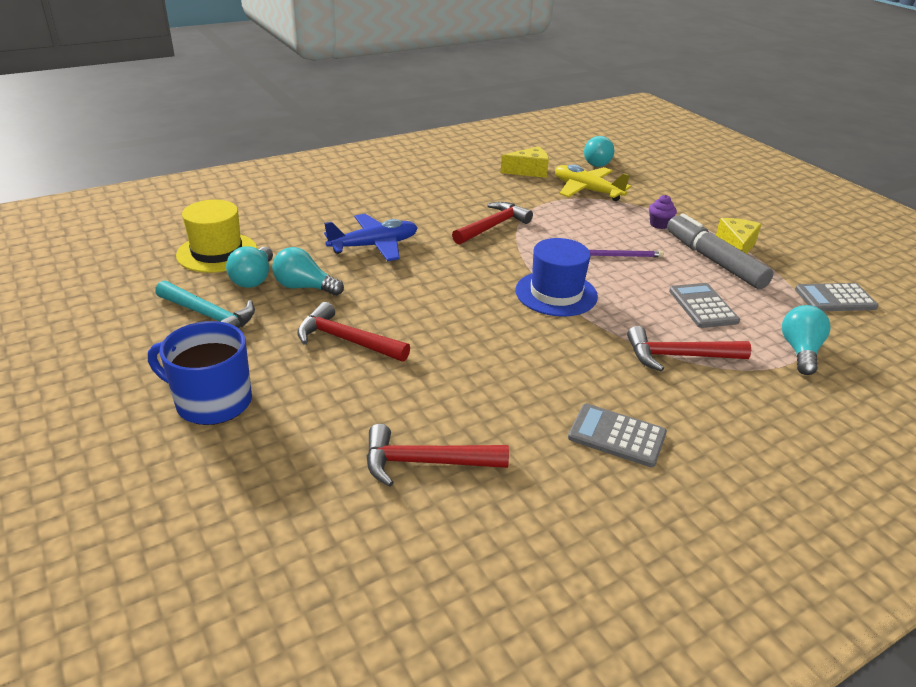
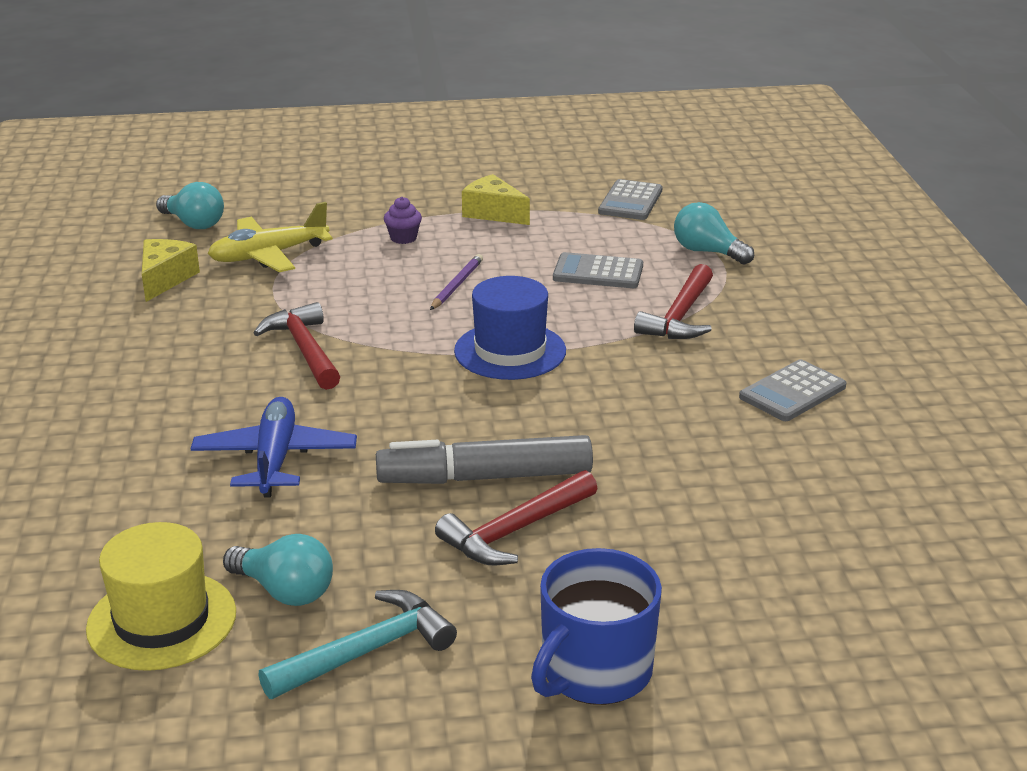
camera: 65 degrees left, 5 degrees down
(304, 287) = (349, 544): turquoise light bulb -> none
(426, 462) = (788, 520): red hammer -> none
(714, 261) = (512, 235): grey marker -> grey marker (485, 477)

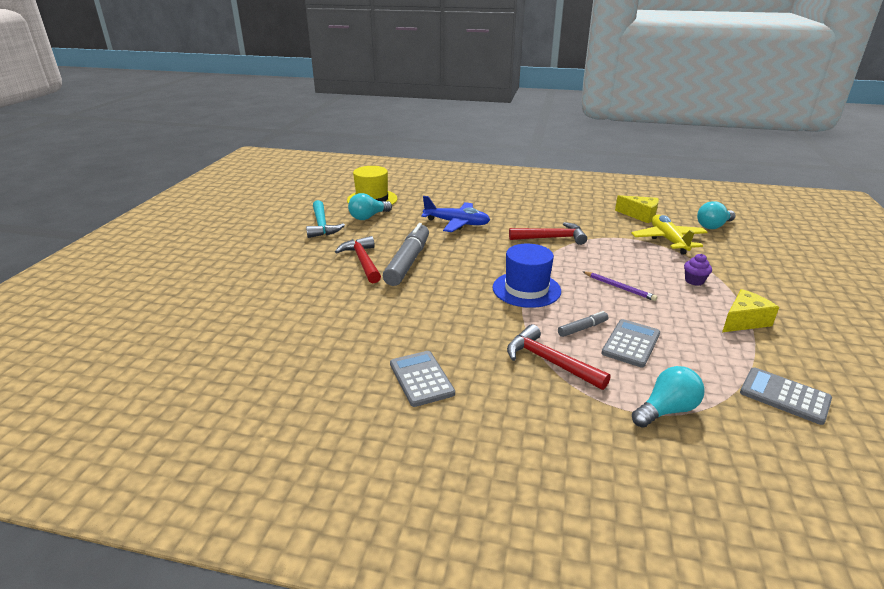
camera: 110 degrees right, 0 degrees up
(588, 302) = (582, 328): none -> grey marker
(595, 672) = (263, 260): blue mug -> none

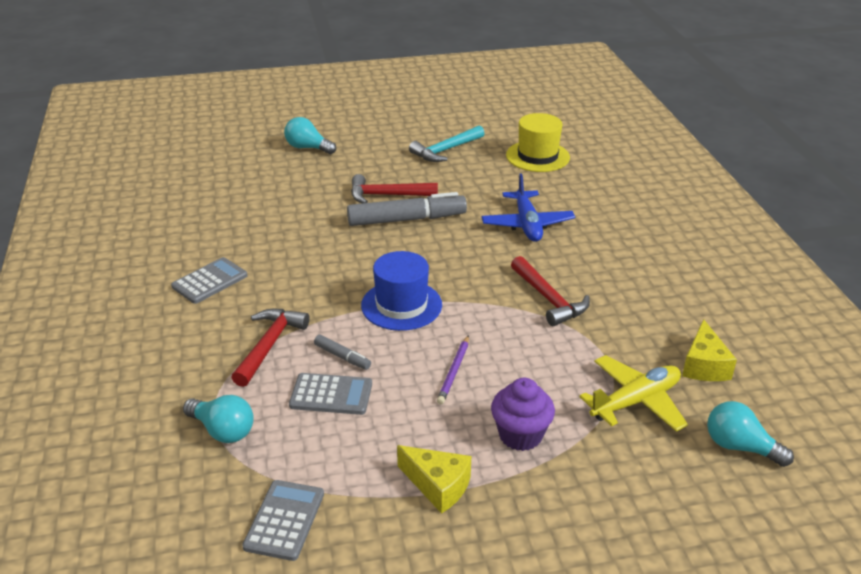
camera: 65 degrees right, 5 degrees up
(362, 261) = (387, 195): red hammer -> red hammer turned 135 degrees counterclockwise
(368, 217) = (490, 168): turquoise light bulb -> turquoise light bulb (308, 148)
(694, 281) = (520, 435): purple cupcake -> purple cupcake, size x1.67

